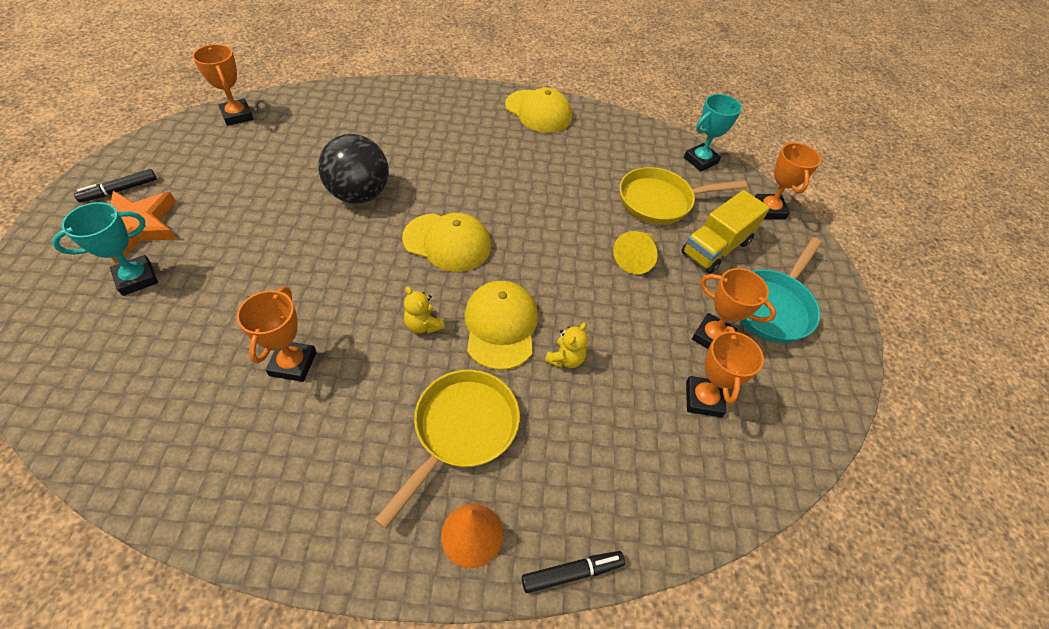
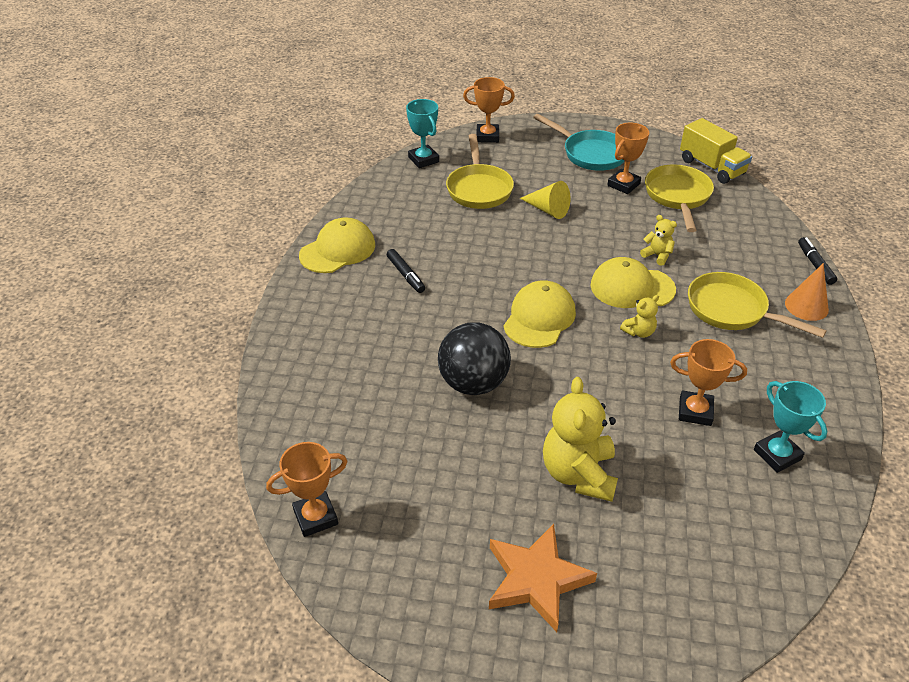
camera: 80 degrees left, 10 degrees down
(120, 190) = (470, 614): black marker -> black marker (405, 275)
(137, 278) = (614, 555): turquoise trophy -> turquoise trophy (777, 455)
(234, 260) = (578, 474): none -> yellow teddy bear
(703, 399) = (677, 197): orange trophy -> yellow pan
(716, 247) = (533, 169): yellow truck -> yellow truck (711, 167)

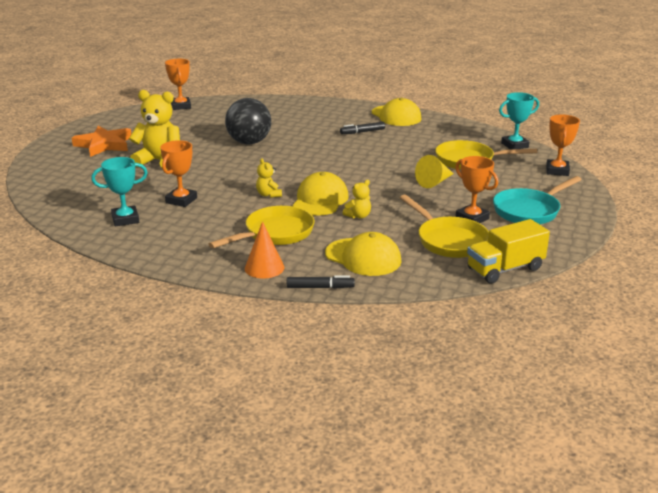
camera: 100 degrees right, 15 degrees down
(539, 318) = (300, 165): yellow cap -> yellow cap (363, 257)
(677, 197) = (448, 240): yellow pan -> yellow pan turned 45 degrees clockwise

